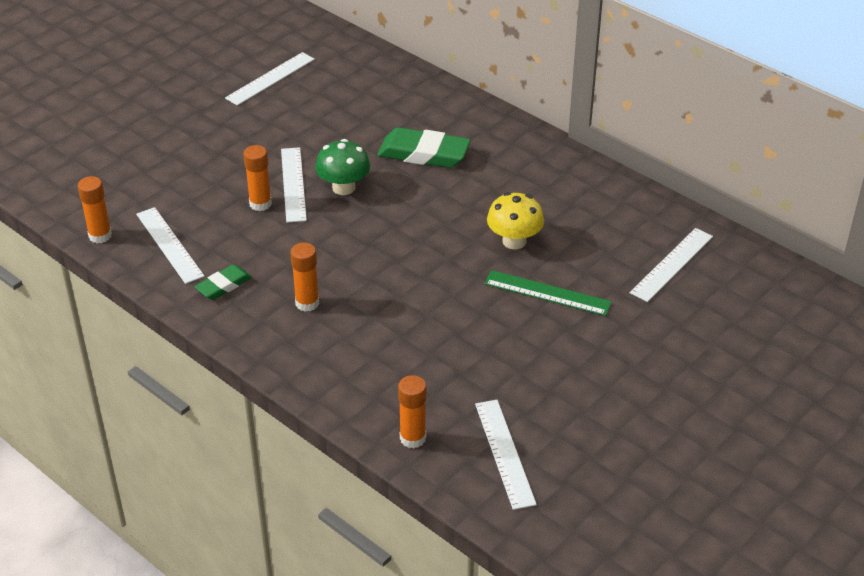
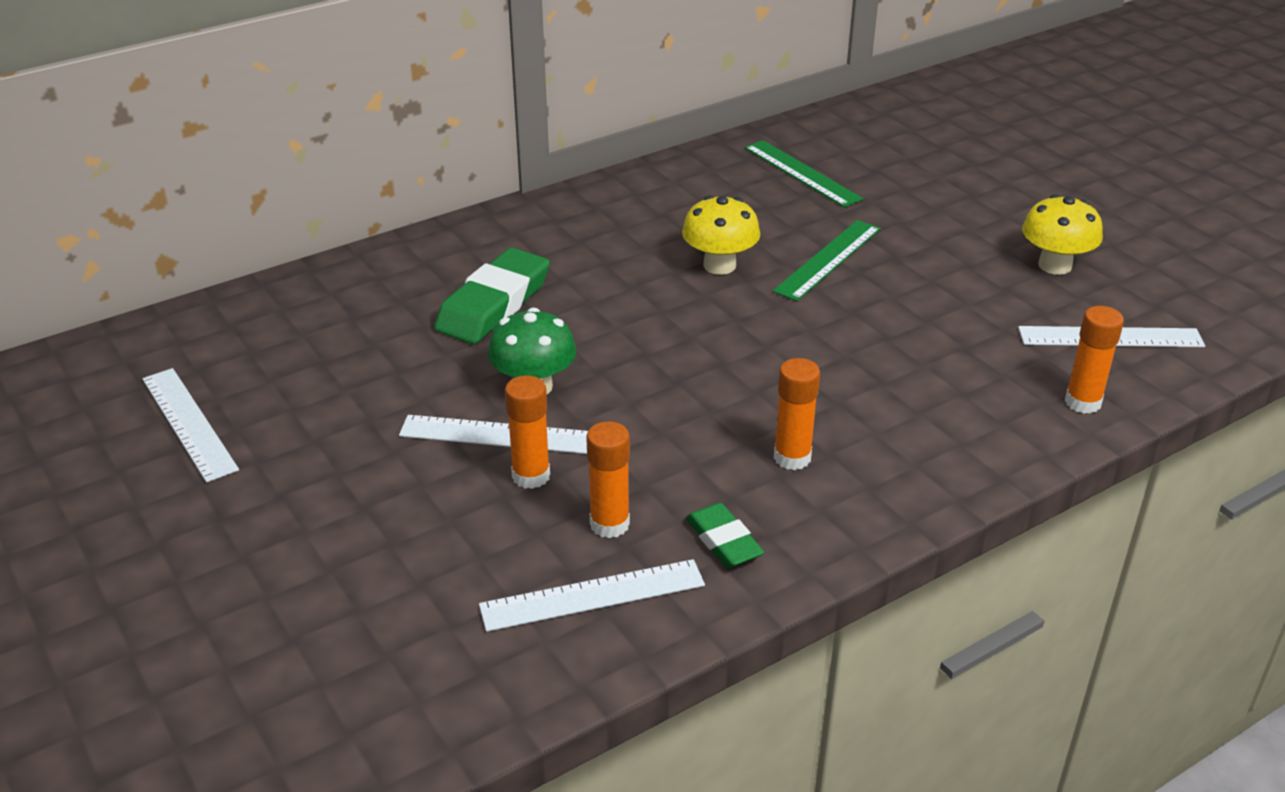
camera: 75 degrees left, 5 degrees down
(100, 236) = (526, 689): orange glue stick -> orange glue stick (609, 524)
(598, 419) = (1055, 265): none -> yellow mushroom
(672, 264) = (802, 173): white ruler -> green ruler

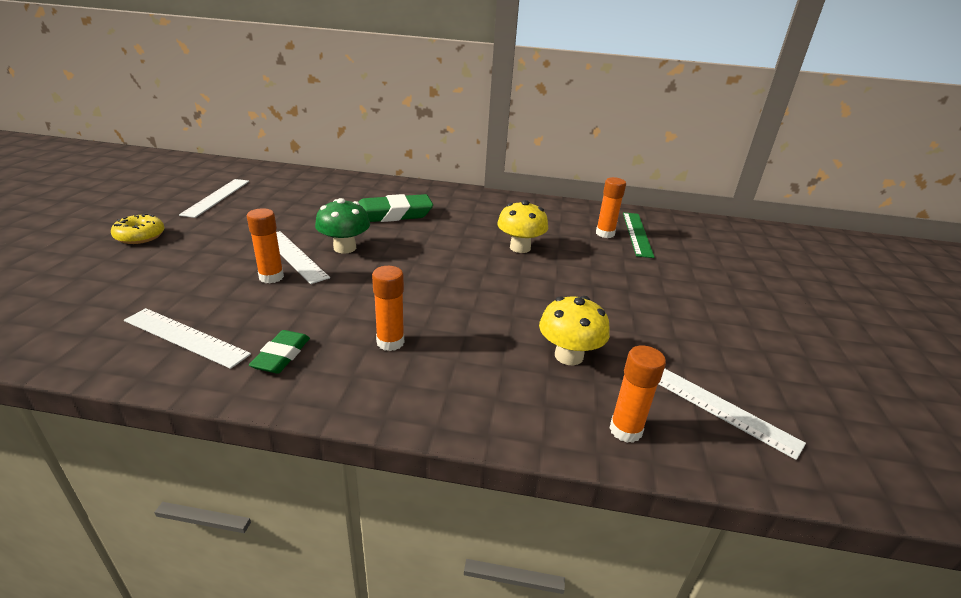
camera: 40 degrees right, 5 degrees down
(231, 542) = (140, 236): none -> yellow donut
(609, 524) = (256, 314): orange glue stick -> orange glue stick (605, 234)
(828, 259) = (584, 272): green ruler -> none
(1055, 265) = (737, 345): yellow mushroom -> yellow mushroom (569, 356)

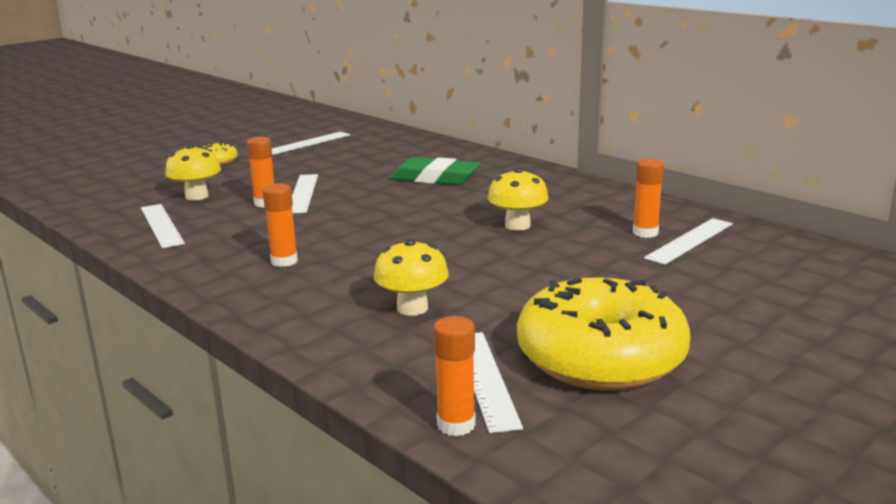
camera: 40 degrees right, 10 degrees down
(177, 287) = (196, 196): none -> yellow mushroom
(281, 355) = (201, 249): green eraser -> none
(345, 248) = (351, 195): green mushroom -> none
(625, 430) = (369, 363): orange glue stick -> orange glue stick (456, 425)
(637, 234) = (690, 241): green ruler -> white ruler
(742, 353) = (600, 358): none -> yellow donut

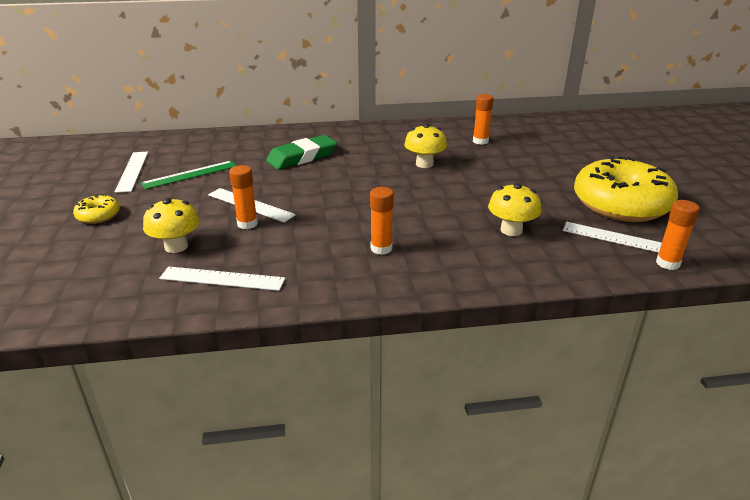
camera: 55 degrees left, 10 degrees up
(329, 159) = (190, 175): none -> green ruler
(690, 241) = (504, 137): white ruler -> none

